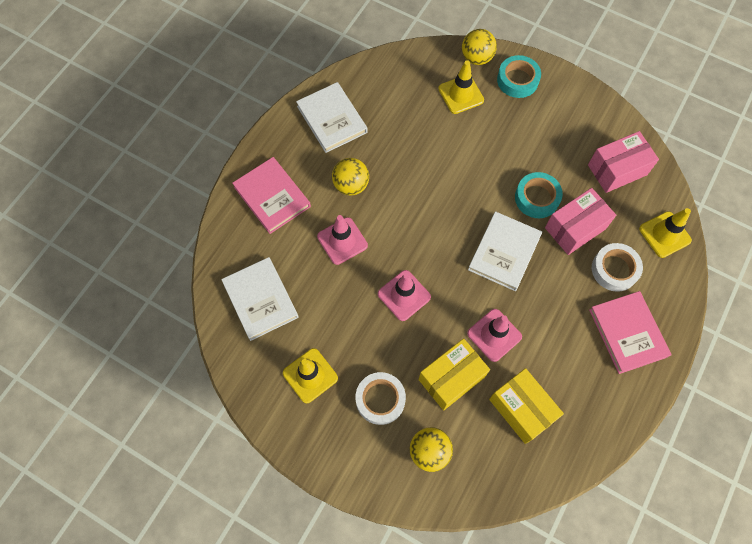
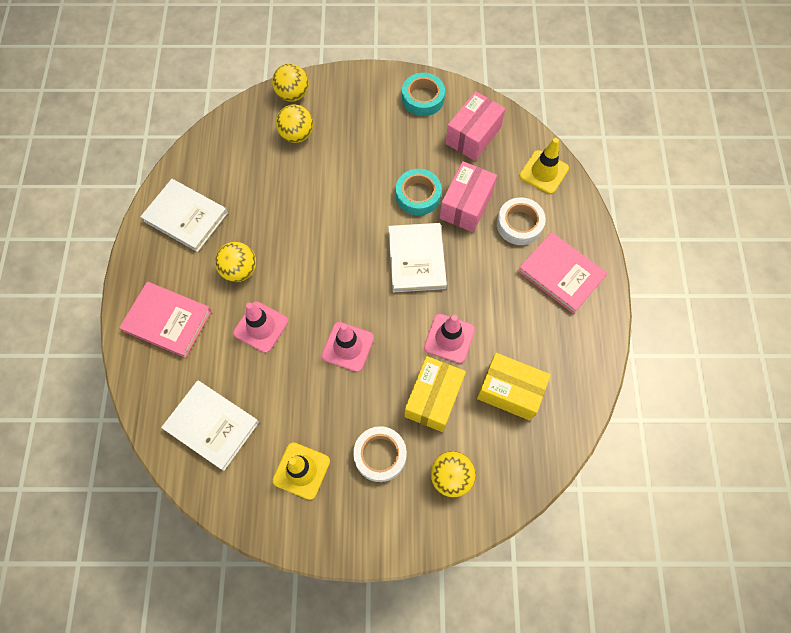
camera: 30 degrees left, 0 degrees up
(461, 94) = (297, 135): yellow traffic cone -> yellow ball
(517, 80) = (341, 97): turquoise tape -> turquoise tape (423, 98)

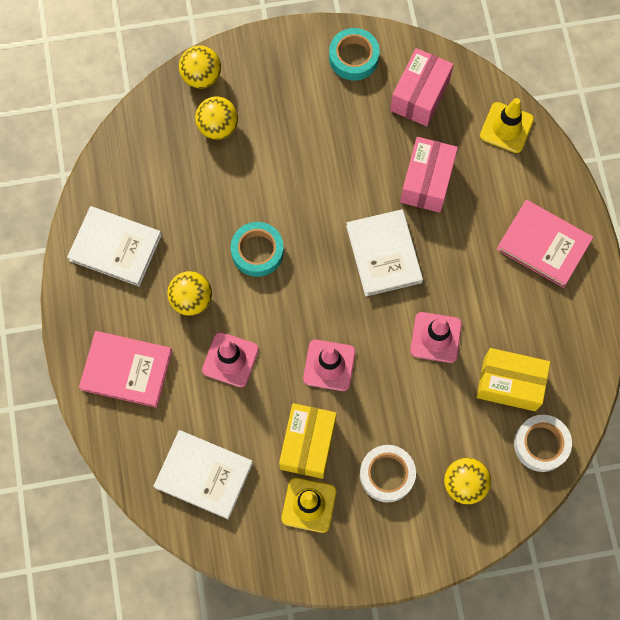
camera: 10 degrees left, 5 degrees up
(418, 195) = (371, 179): turquoise tape -> turquoise tape (257, 251)
(433, 398) = (431, 405): yellow box -> yellow box (308, 444)
(519, 224) = (489, 194): white tape -> white tape (541, 444)

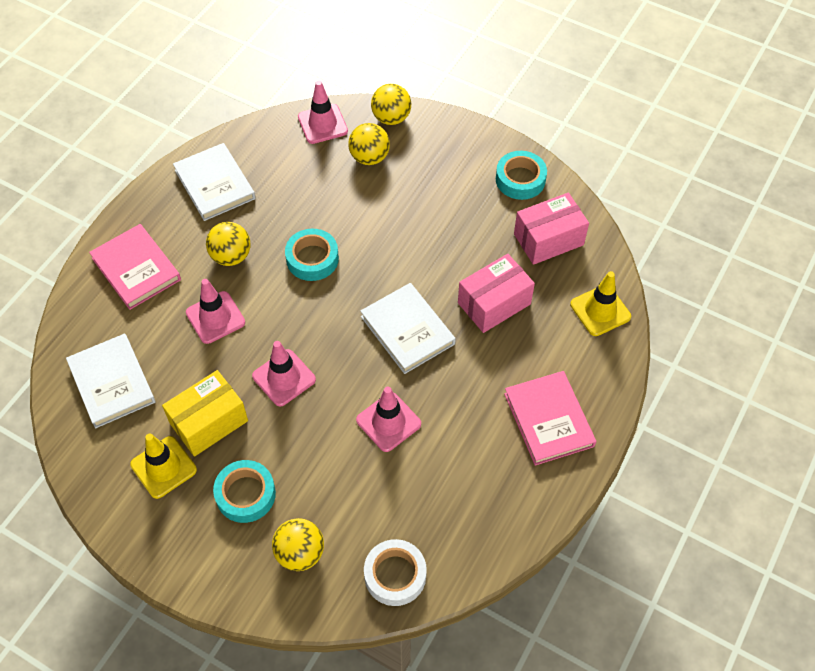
camera: 40 degrees right, 15 degrees down
(150, 124) = (322, 124): none -> pink traffic cone
(384, 254) = (407, 330): white book -> white book turned 60 degrees counterclockwise
(387, 474) = (245, 494): white tape -> turquoise tape
(509, 384) = (415, 505): yellow box -> none

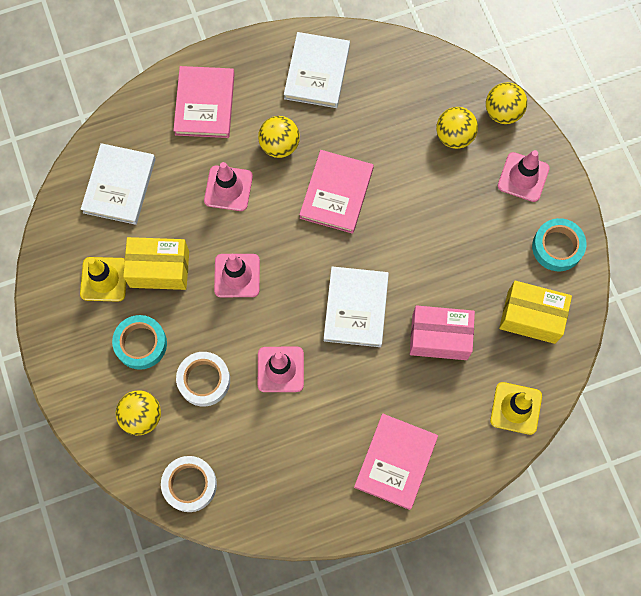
camera: 40 degrees right, 15 degrees up
(312, 259) = (336, 193): turquoise tape -> pink book
(322, 124) = (443, 77): pink traffic cone -> pink traffic cone (523, 177)
(330, 481) = (204, 380): none -> white tape
(548, 239) = (531, 317): pink box -> yellow box

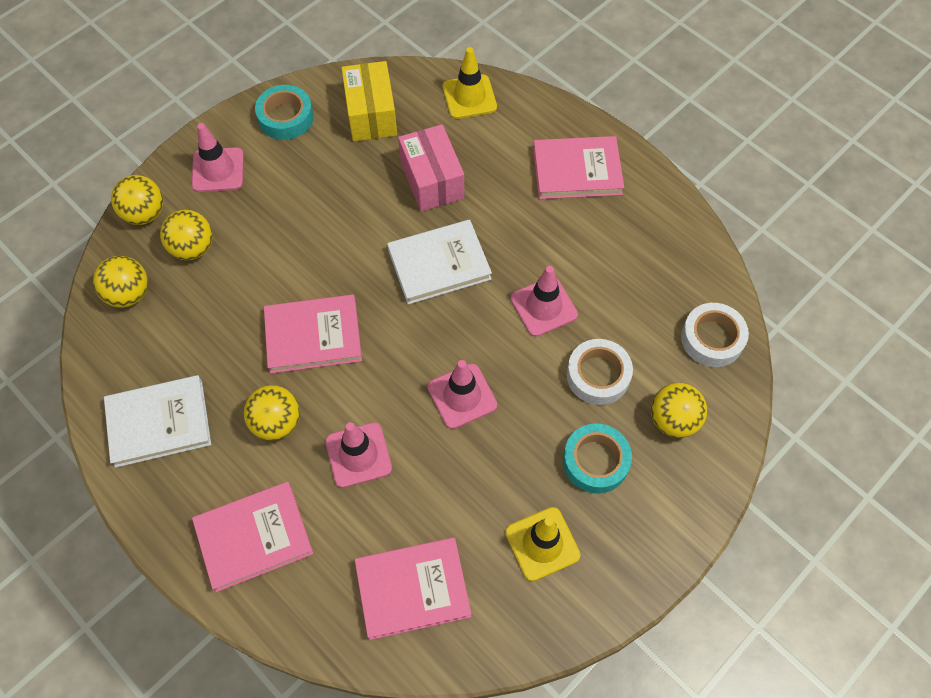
camera: 115 degrees left, 10 degrees down
(119, 185) = (413, 589): white book -> pink book
(159, 269) = (497, 485): yellow box -> none
(433, 81) = (128, 294): none -> yellow ball

